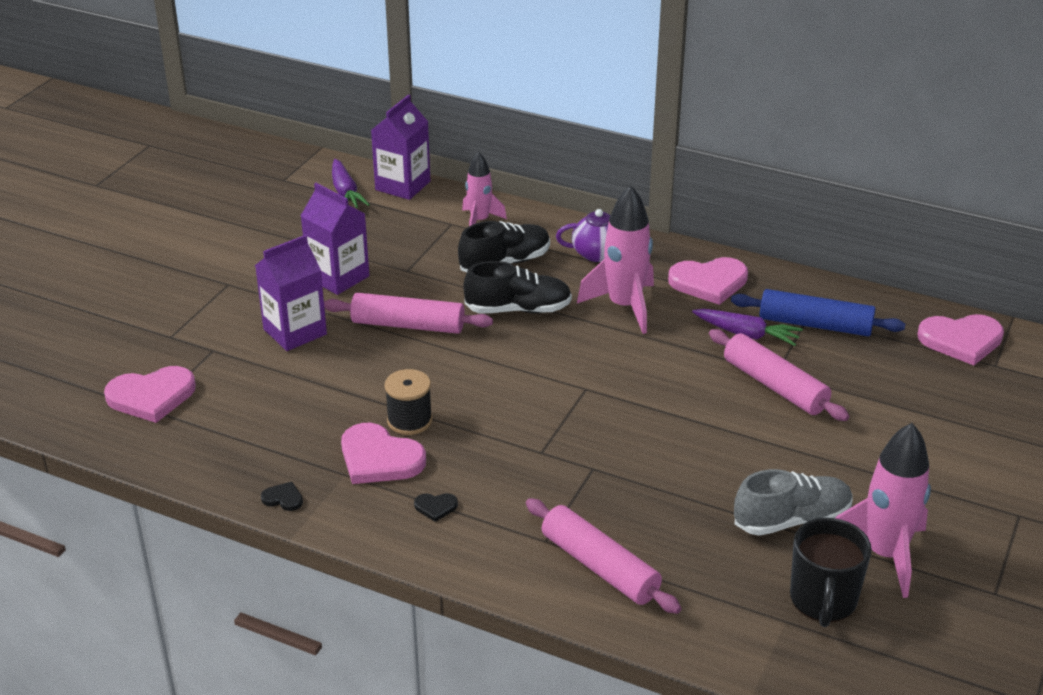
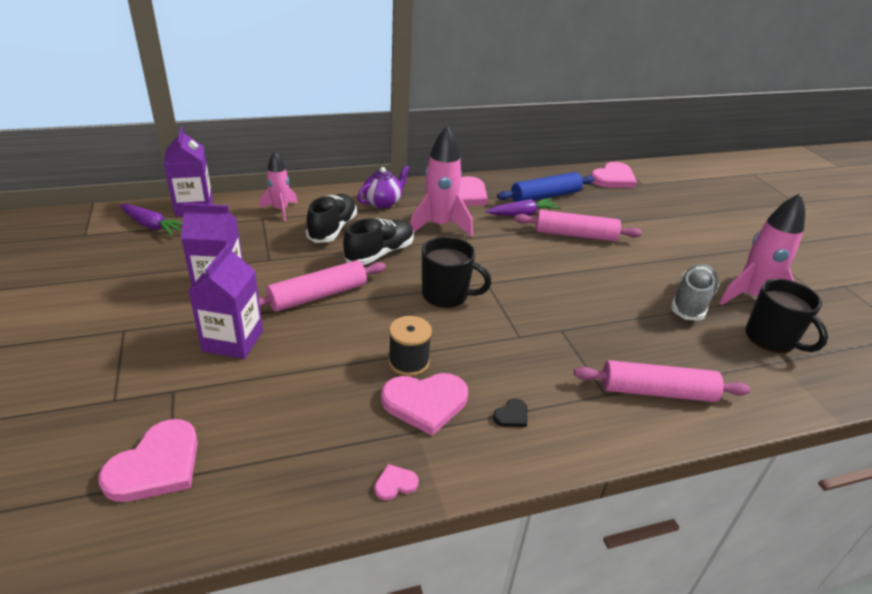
camera: 45 degrees left, 0 degrees up
(283, 498) = (395, 483): black heart -> pink heart
(526, 380) = (446, 295): none -> black mug

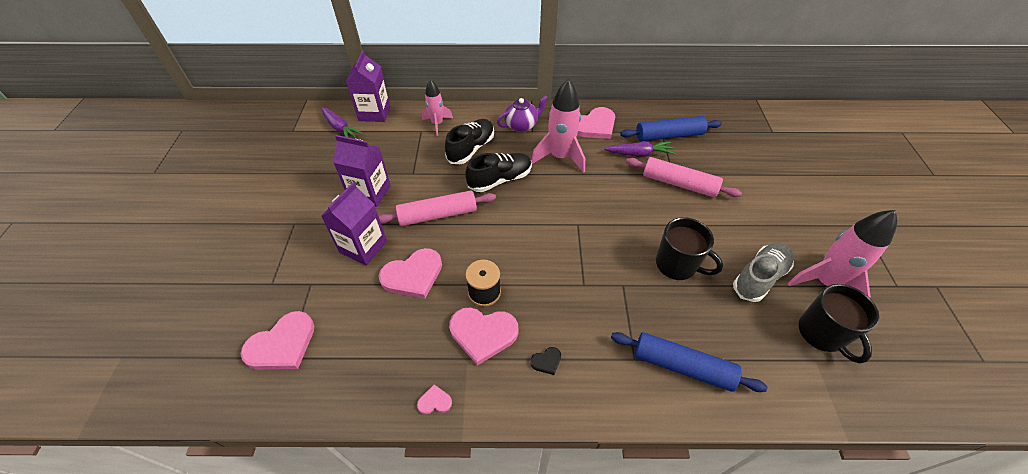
camera: 20 degrees right, 15 degrees up
(446, 295) = (539, 231): black mug -> black mug (677, 265)
(613, 178) = (745, 122): pink heart -> pink heart (413, 275)
(657, 391) = (682, 366): pink rolling pin -> blue rolling pin

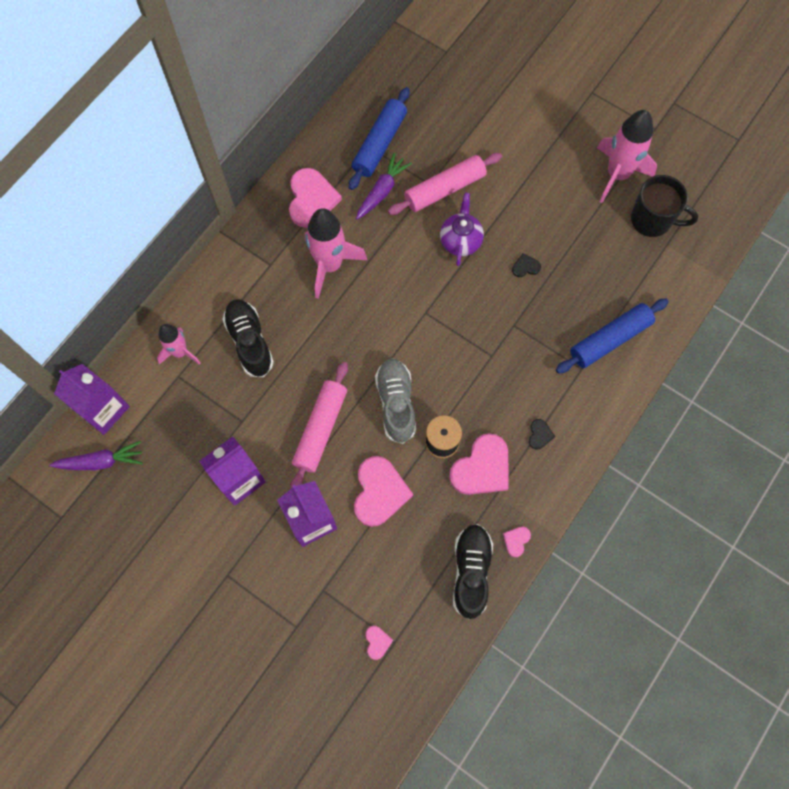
camera: 55 degrees left, 20 degrees up
(282, 345) = (377, 642): pink heart -> pink heart, size x0.45
(500, 179) = (317, 342): black shoe -> black shoe (471, 572)
(522, 125) = (253, 268): purple teapot -> purple teapot (460, 240)
(677, 265) = (525, 267): black mug -> black heart
(759, 278) = (580, 217): grey shoe -> grey shoe (396, 403)

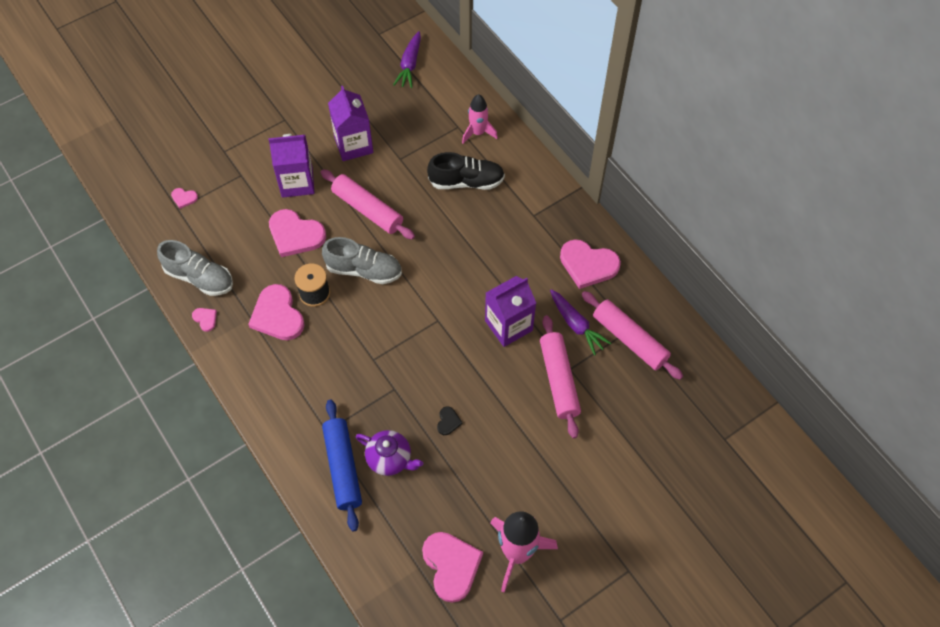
camera: 110 degrees right, 10 degrees down
(103, 409) = (451, 74): purple carton -> purple carton (508, 325)
(330, 265) = (515, 259): pink rocket -> none
(379, 144) = (629, 339): blue rolling pin -> pink rolling pin
(460, 240) = (498, 374): purple teapot -> purple teapot (390, 459)
(471, 572) = (199, 277): black shoe -> grey shoe
(539, 435) = (283, 371): black heart -> none
(652, 220) = (451, 566): black mug -> pink heart

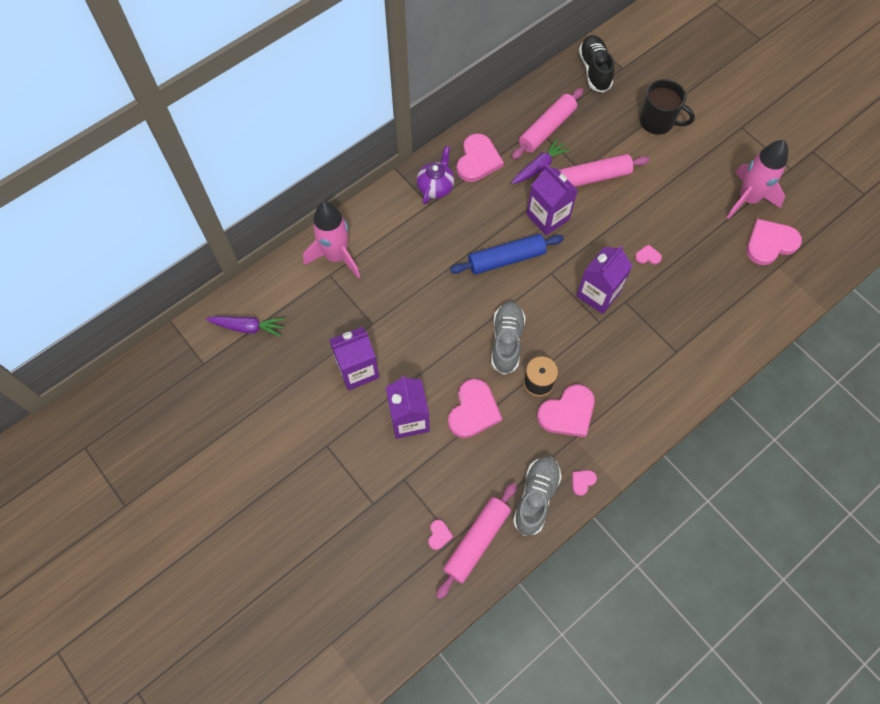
camera: 95 degrees left, 5 degrees up
(343, 467) = (707, 333): blue rolling pin -> blue rolling pin (506, 259)
(367, 209) = (437, 346): pink rolling pin -> pink rolling pin (476, 541)
(390, 459) = (691, 297): purple teapot -> purple teapot (436, 187)
(407, 363) = (598, 294): none -> purple carton
(448, 421) = (647, 256): black heart -> pink heart
(466, 181) = (396, 262): black shoe -> black shoe (594, 70)
(478, 133) = (336, 256): pink rocket -> pink rocket, size x1.64
(638, 466) = (658, 121): none -> black mug

